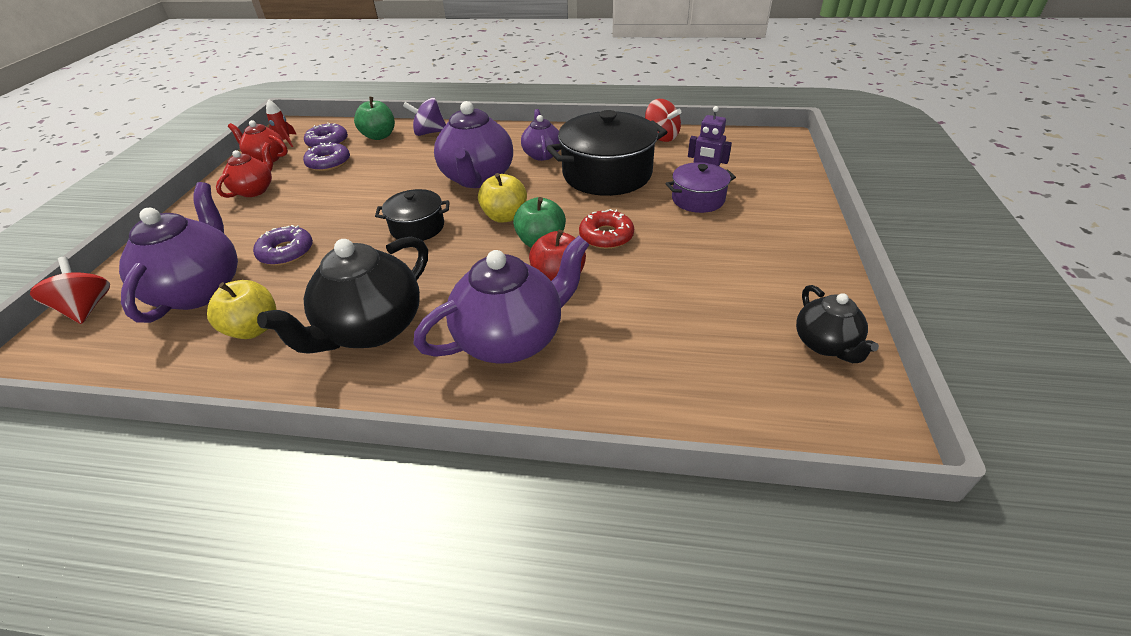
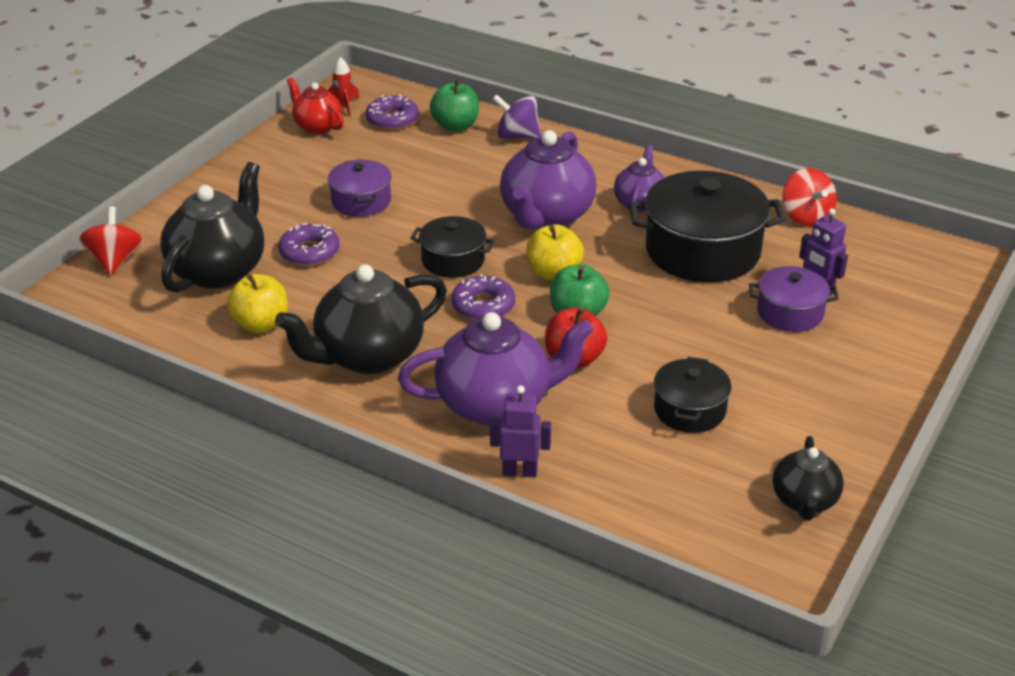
camera: 20 degrees right, 5 degrees down
(200, 290) = (219, 270): purple teapot -> black teapot
(255, 190) = (295, 166): red teapot -> none
(321, 202) = (361, 201): none -> purple pot
(329, 163) = (385, 150): purple donut -> purple donut (483, 306)
(567, 399) = (519, 472): none -> purple robot
(606, 236) = (653, 327): red donut -> none
(678, 293) = (689, 410): none -> black pot

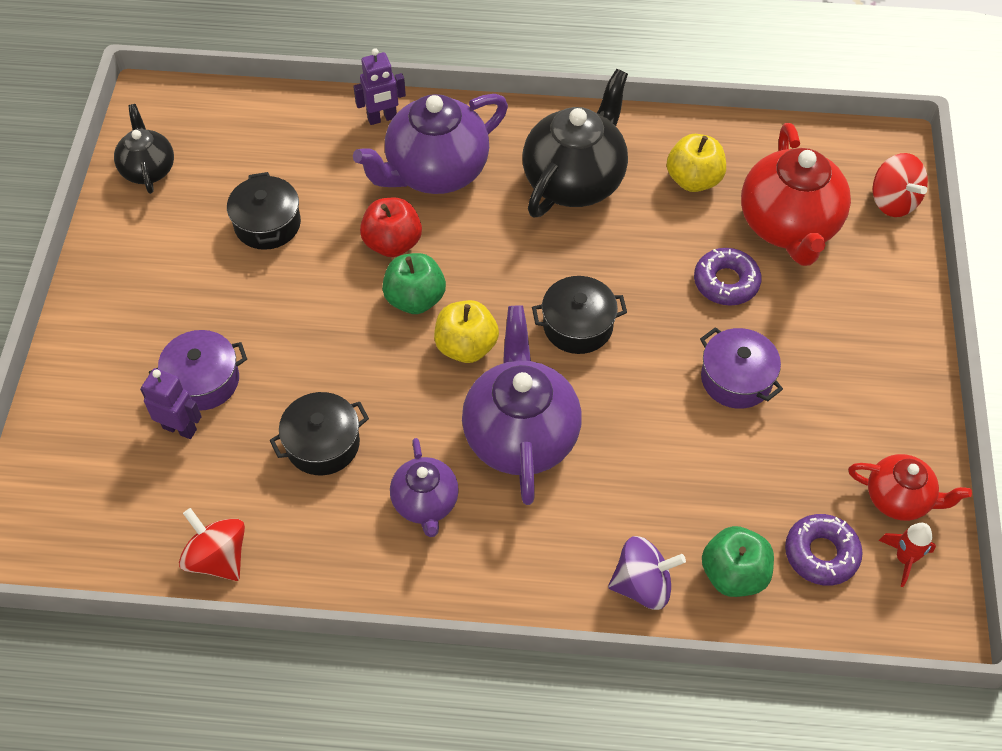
camera: 155 degrees right, 20 degrees up
(219, 270) = (788, 226): black teapot -> red teapot
(483, 306) = (510, 276): purple donut -> none
(702, 251) = (322, 444): black pot -> black pot, size x0.54

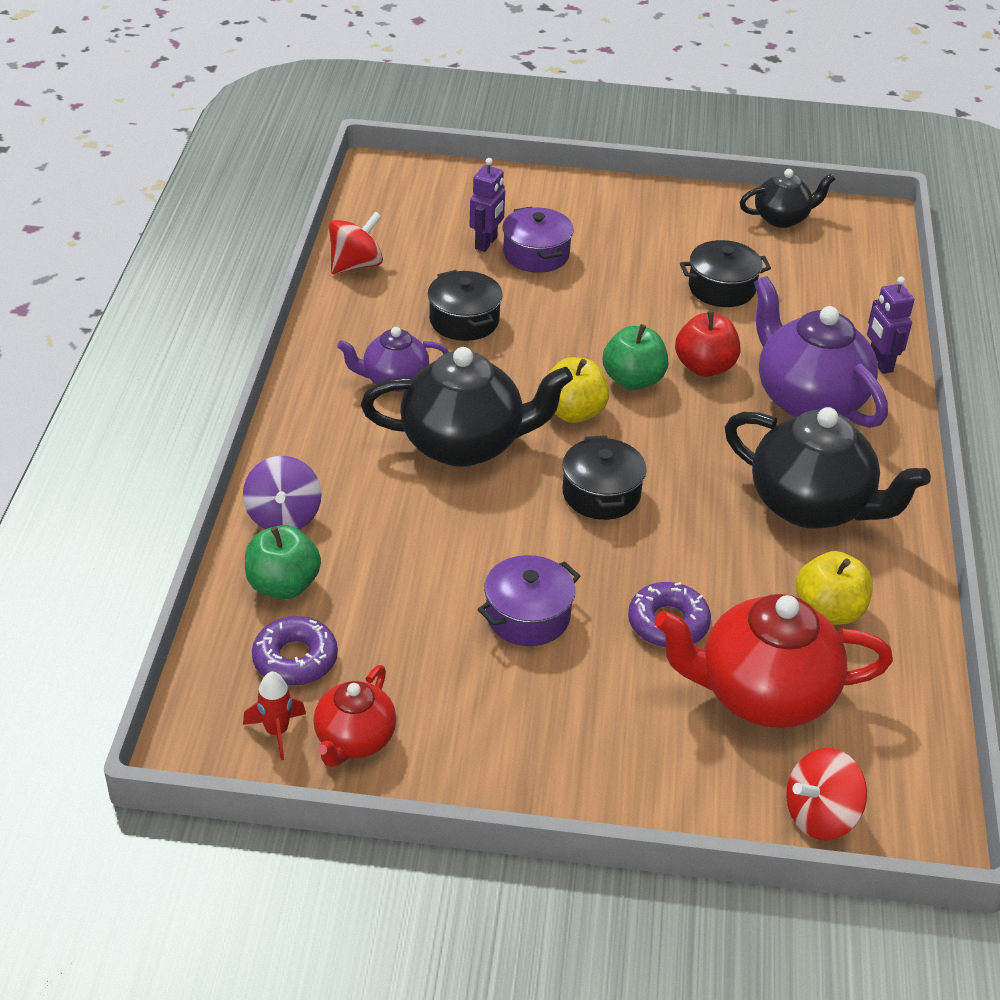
camera: 90 degrees right, 15 degrees down
(520, 435) = (464, 444): purple teapot -> black teapot

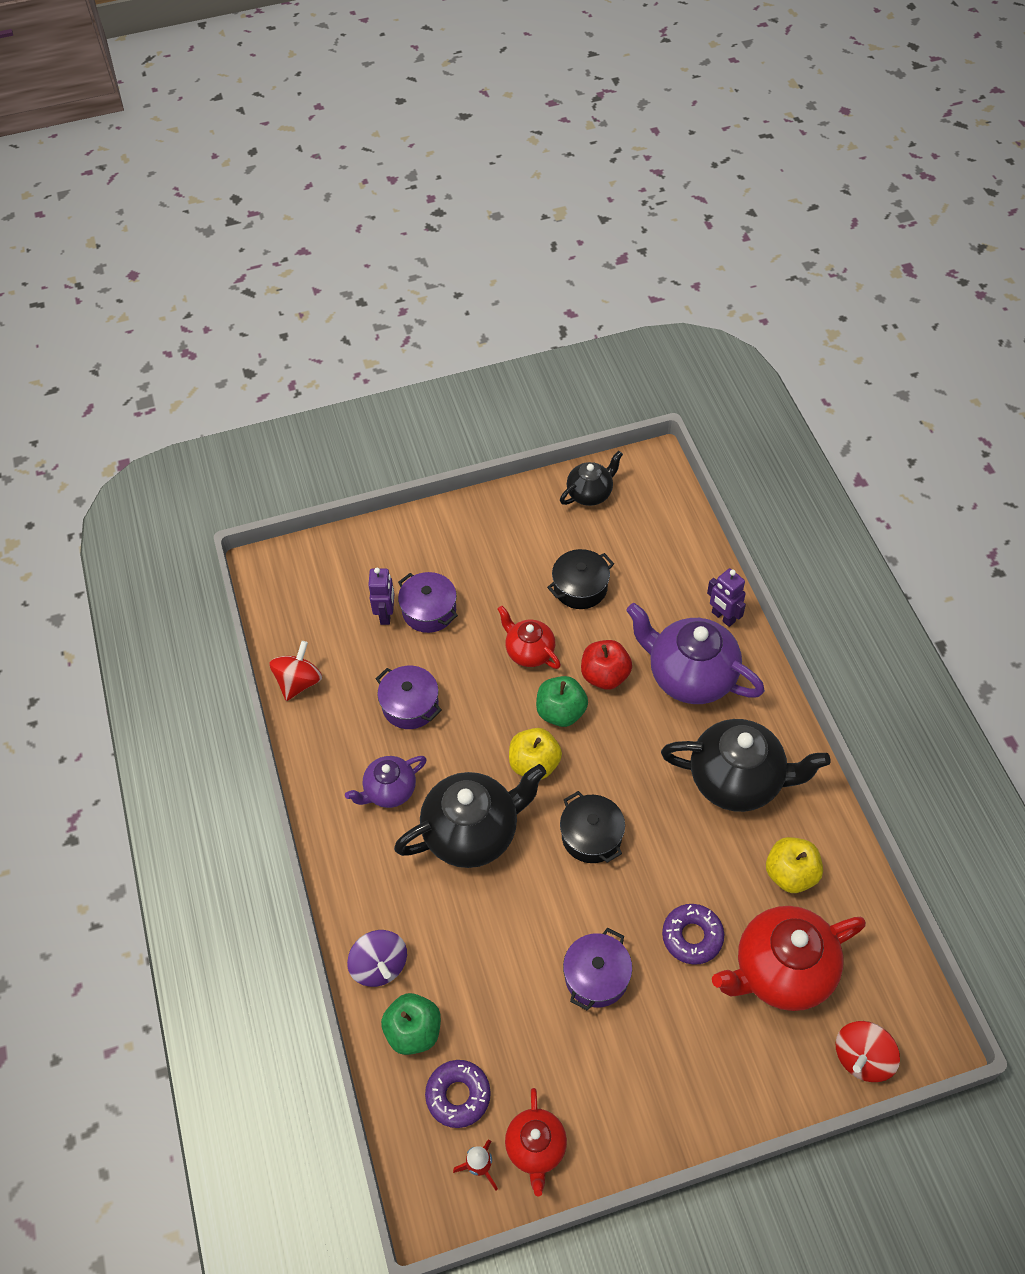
camera: 20 degrees left, 15 degrees up
(464, 320) = (410, 705): black pot -> purple pot
(628, 320) = (529, 651): none -> red teapot

